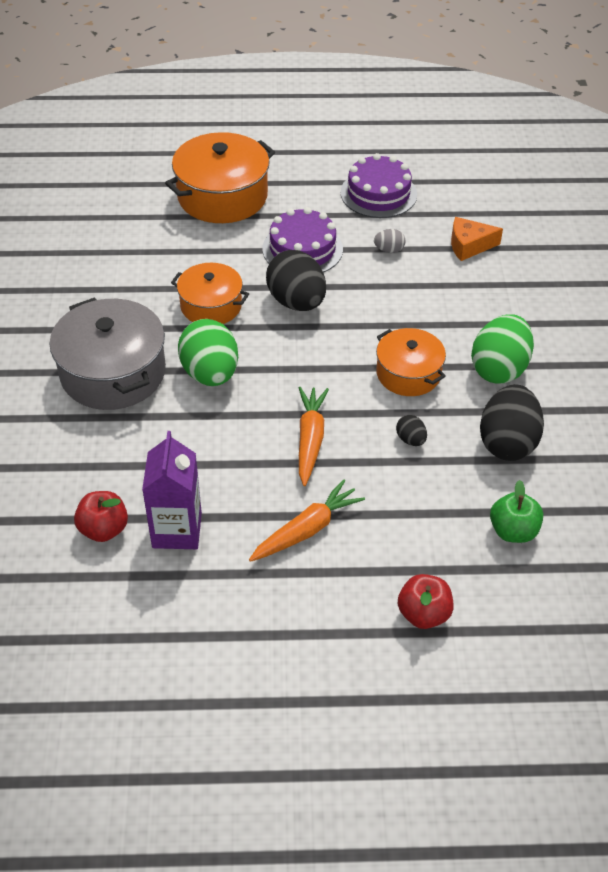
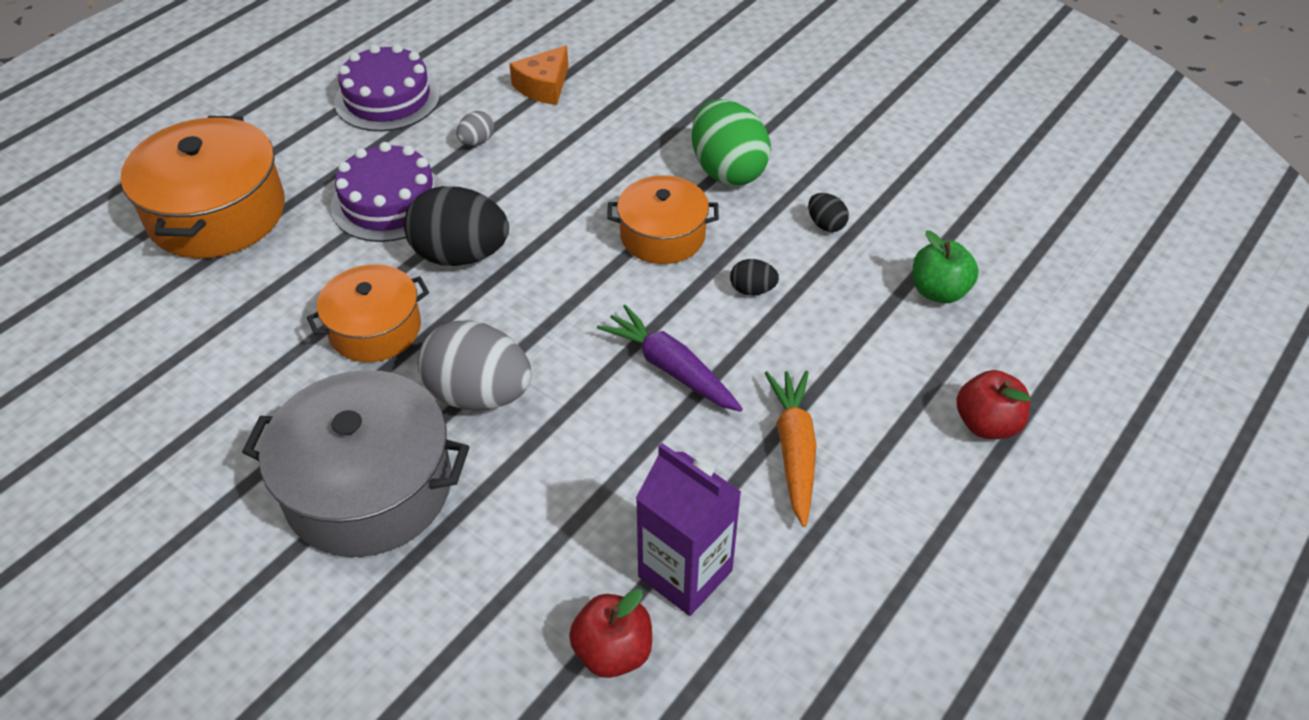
camera: 50 degrees left, 0 degrees up
(210, 374) = (479, 394): green egg -> grey egg
(310, 440) = (671, 368): orange carrot -> purple carrot
(507, 442) = (825, 225): black egg -> black egg, size x0.45

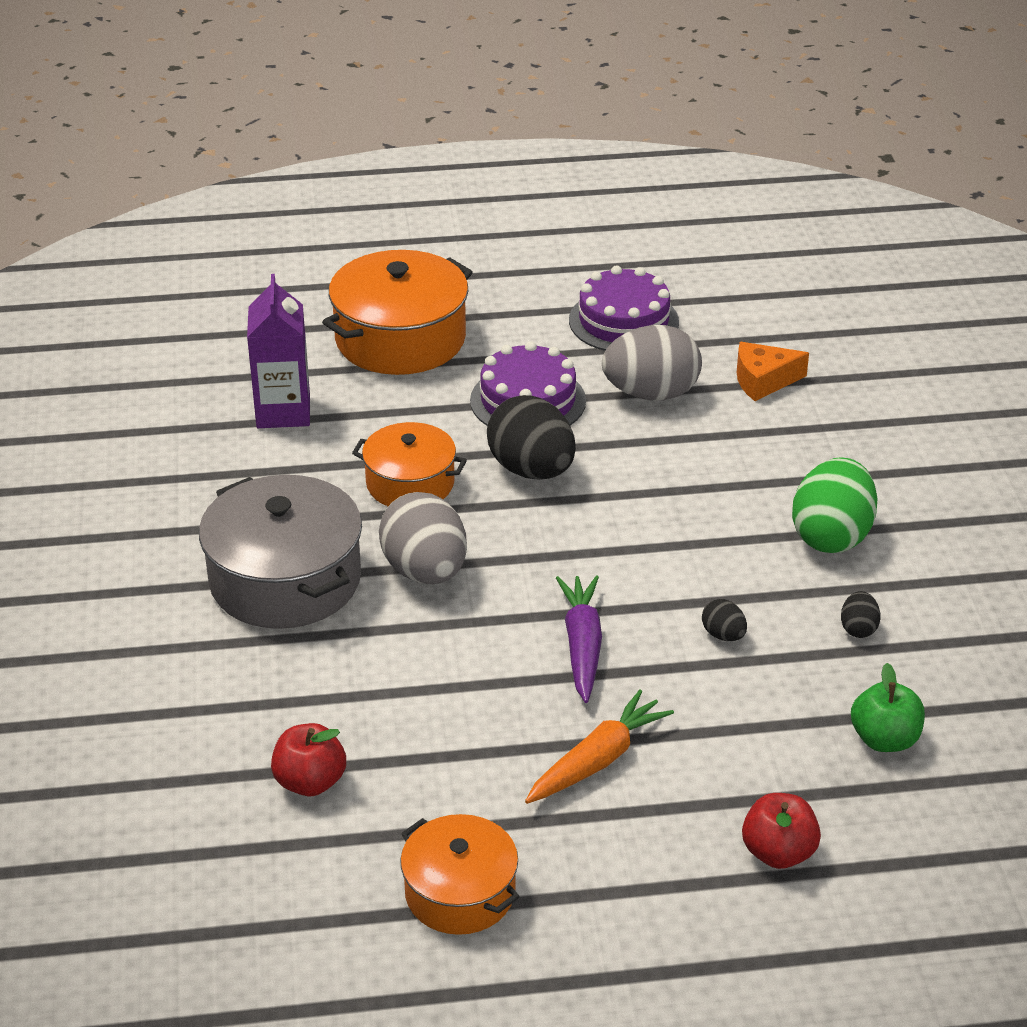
camera: 45 degrees right, 10 degrees down
(477, 141) = (651, 393): grey egg -> grey egg, size x2.21
(662, 235) = (706, 551): orange pot -> orange pot (460, 892)
(685, 573) = (414, 775): purple carton -> purple carton (283, 412)

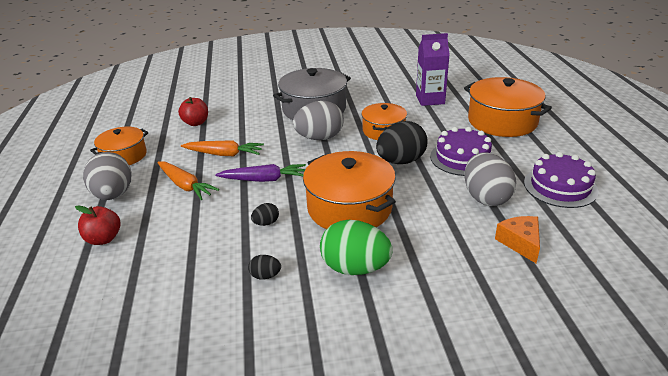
camera: 90 degrees right, 5 degrees down
(474, 714) = (224, 154): none -> orange carrot
(628, 873) = (113, 195): none -> grey egg
(678, 537) = (349, 208): none -> orange pot
(884, 739) = (168, 282): green apple -> none

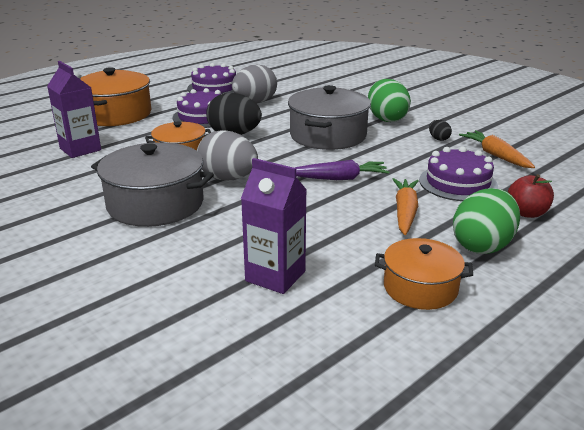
camera: 125 degrees left, 5 degrees down
(113, 195) = (482, 245): grey egg -> green egg
(182, 232) = (458, 183): none -> purple cake
(196, 123) = (275, 276): red apple -> purple carton
(224, 154) = (324, 217): orange carrot -> orange carrot (496, 156)
(264, 179) = (338, 178): purple carrot -> purple carrot turned 120 degrees clockwise
(266, 223) = (392, 156): black egg -> none
(349, 208) = (328, 135): orange pot -> grey pot
(520, 243) = (295, 89): orange cheese -> none

